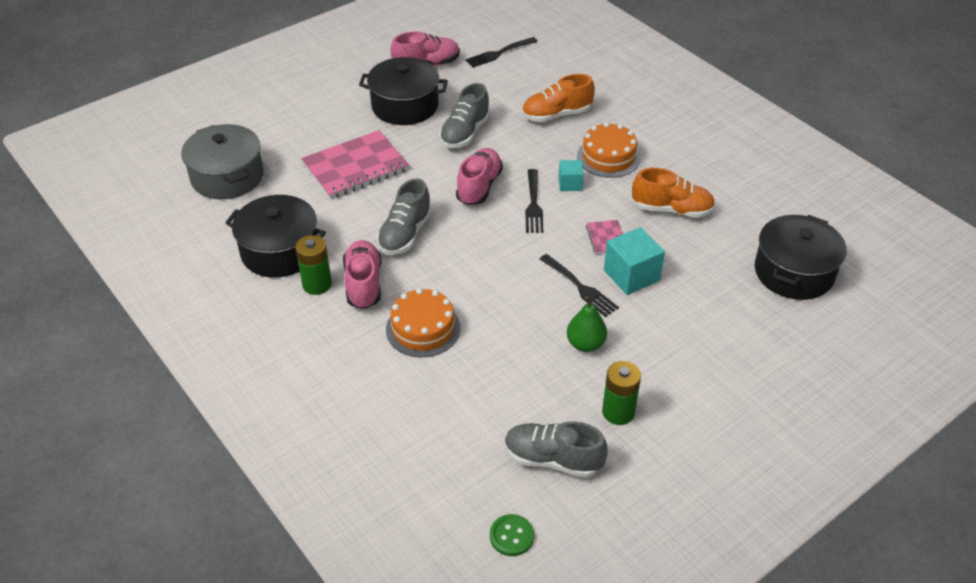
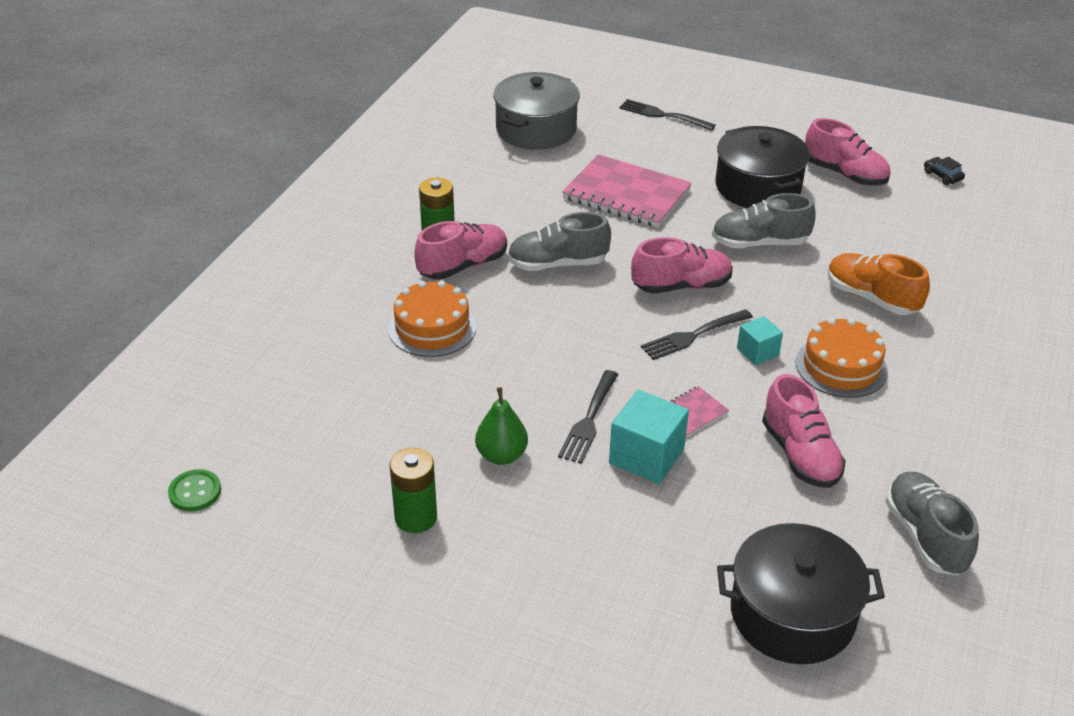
camera: 60 degrees right, 5 degrees down
(280, 251) = (464, 199): black pot -> none
(465, 30) = (942, 176): none -> black car
(499, 53) = (932, 215): black fork -> black fork (663, 115)
(552, 459) = (313, 487): grey shoe -> grey shoe (925, 536)
(672, 209) = (800, 454): orange shoe -> pink shoe

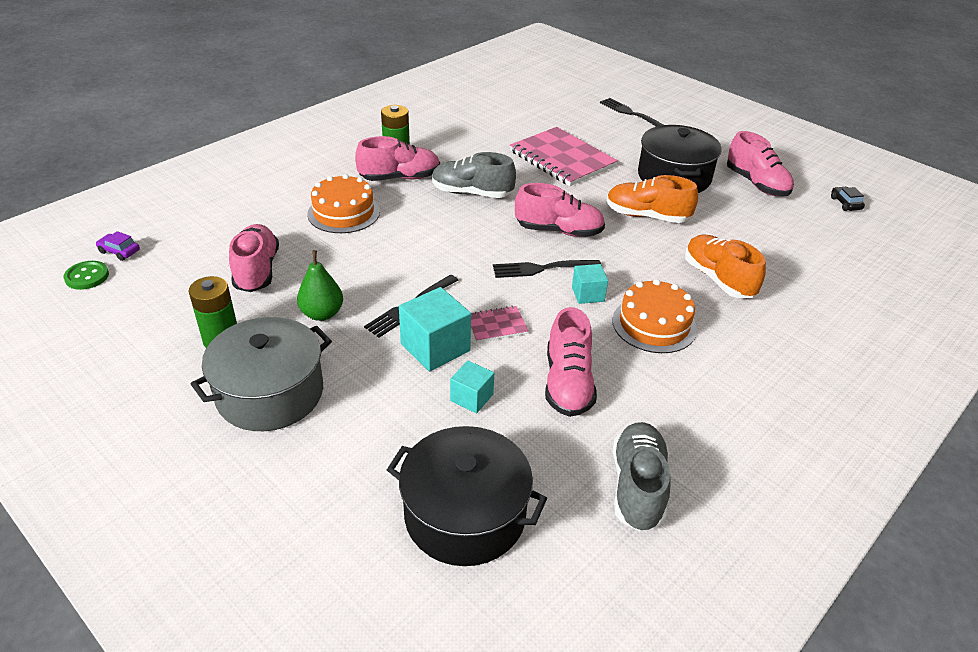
camera: 20 degrees right, 0 degrees up
(206, 450) = (119, 251): none -> purple car
(389, 427) = (256, 271): none -> pink shoe
(536, 129) = (525, 103): grey pot -> grey pot (270, 393)
(719, 498) = (471, 397): none -> turquoise cube
(759, 243) = (647, 216): grey shoe -> orange shoe

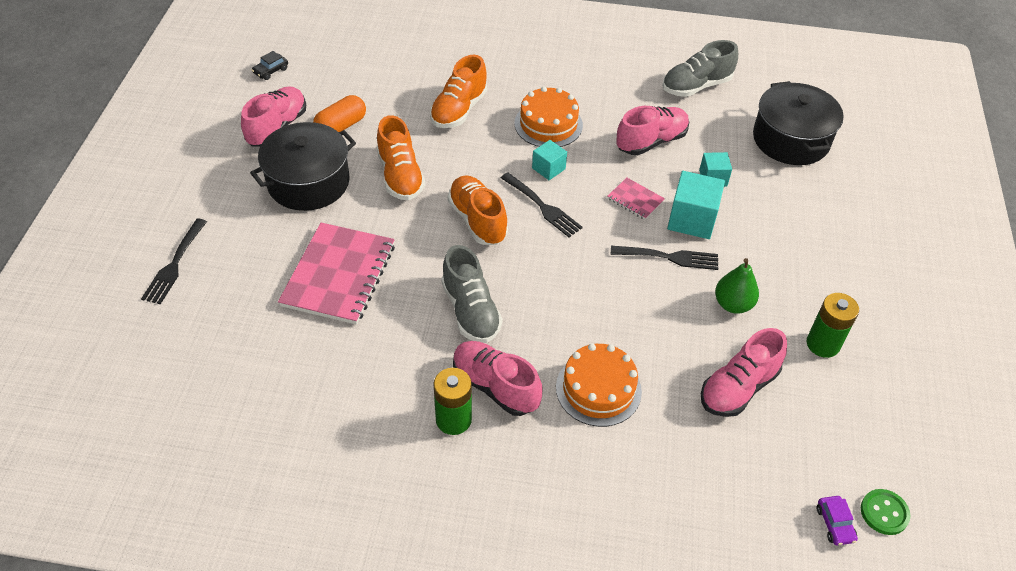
camera: 125 degrees left, 10 degrees up
(270, 393) = (826, 277): grey pot -> none
(558, 231) = (477, 220): pink shoe -> orange shoe
(737, 211) = (341, 126): none -> orange capsule

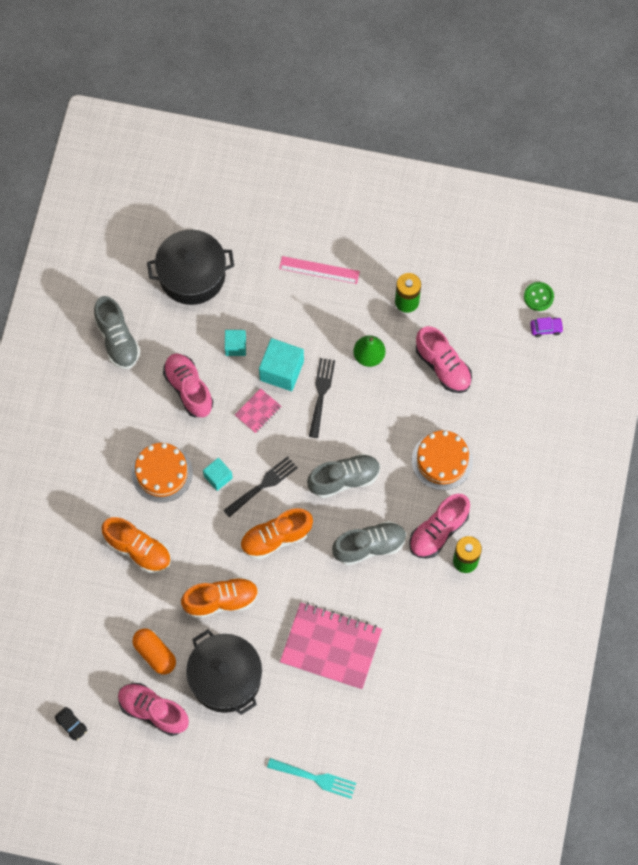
camera: 85 degrees left, 20 degrees up
(175, 264) = (315, 778): black fork -> turquoise fork
(559, 283) = (344, 479): none -> grey shoe
(836, 251) = (319, 270): none -> pink ruler

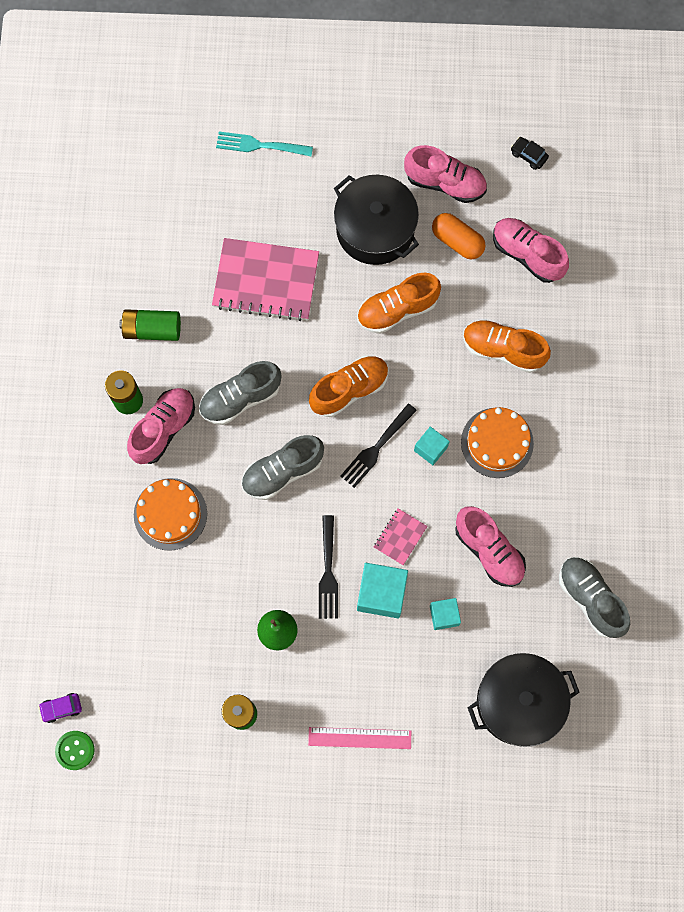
camera: 170 degrees right, 5 degrees up
(437, 619) = (152, 329): none -> green battery
(443, 366) = (184, 634): pink shoe -> pink shoe (527, 255)

